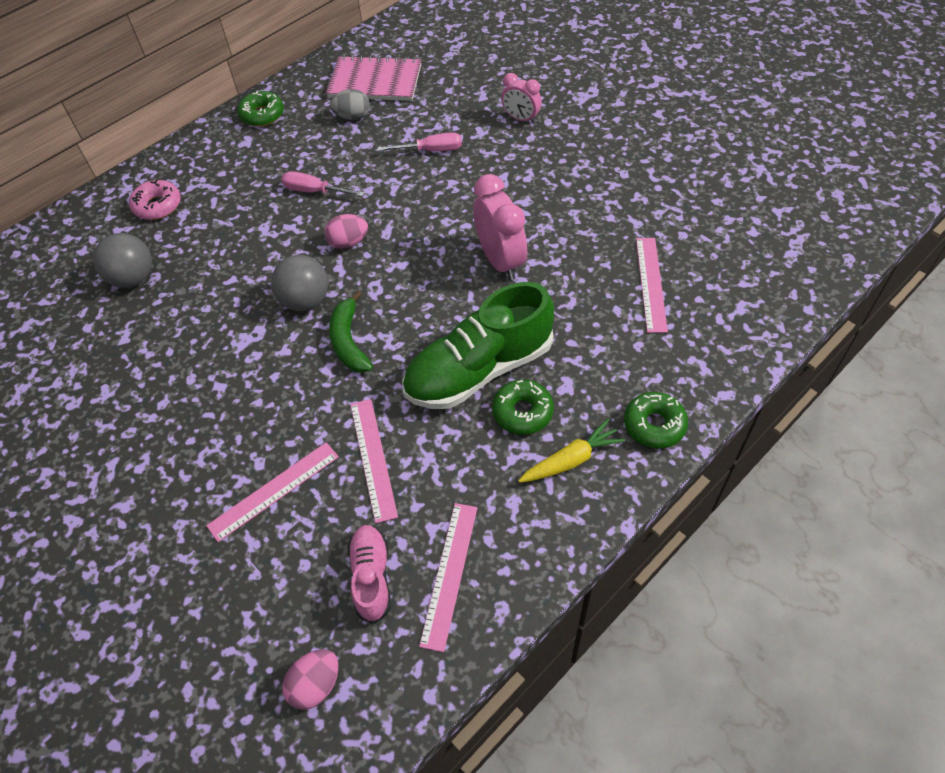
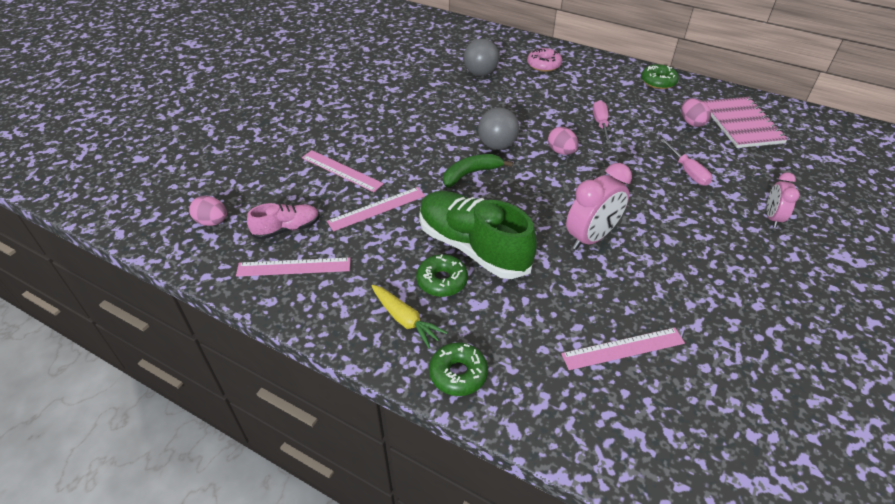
camera: 70 degrees right, 10 degrees down
(353, 117) = (691, 122): grey egg -> pink egg

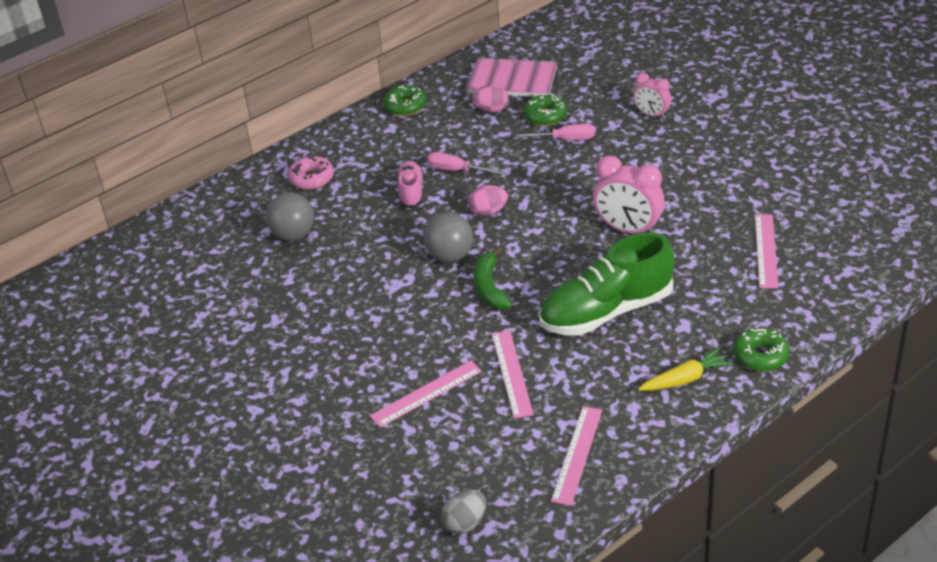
camera: 65 degrees left, 5 degrees down
(212, 222) = (465, 523): pink egg -> grey egg
(287, 229) = (511, 454): pink shoe -> pink shoe (411, 192)
(442, 281) = (644, 343): green donut -> green donut (545, 116)
(591, 237) = (628, 229): pink clock -> pink clock turned 135 degrees clockwise

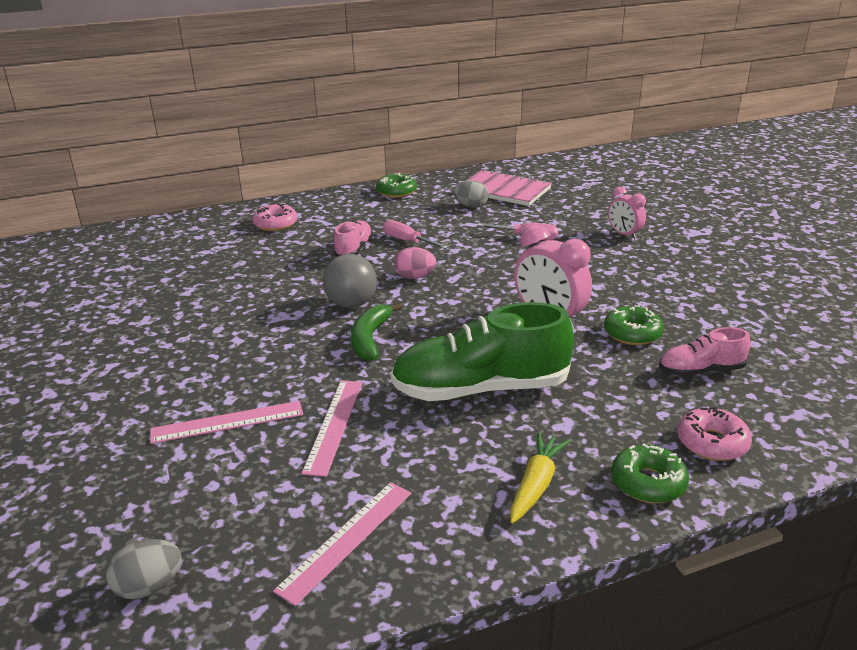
camera: 15 degrees right, 10 degrees down
(293, 235) = (223, 259): grey ball -> none
(491, 110) = (471, 206): pink egg -> grey egg
(545, 116) = (518, 218): green donut -> green donut (632, 333)
(685, 379) = (536, 485): yellow carrot -> yellow carrot turned 60 degrees counterclockwise
(766, 250) = (701, 371): pink ruler -> pink shoe
(793, 312) = (712, 443): none -> pink donut

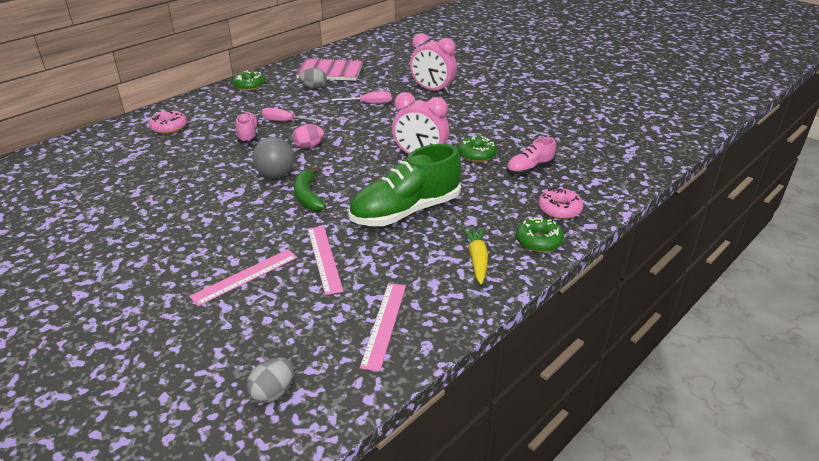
camera: 25 degrees left, 5 degrees up
(624, 234) = (432, 90): pink clock -> pink clock, size x1.66

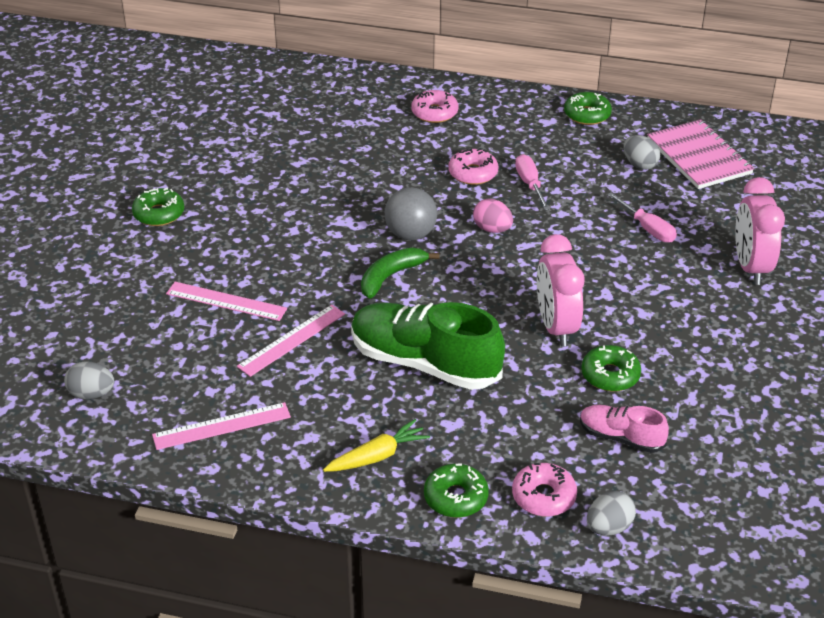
camera: 60 degrees right, 5 degrees up
(92, 278) = (159, 214): none -> green donut
(248, 135) = (473, 173): pink shoe -> pink donut
(598, 197) = (608, 527): none -> grey egg

